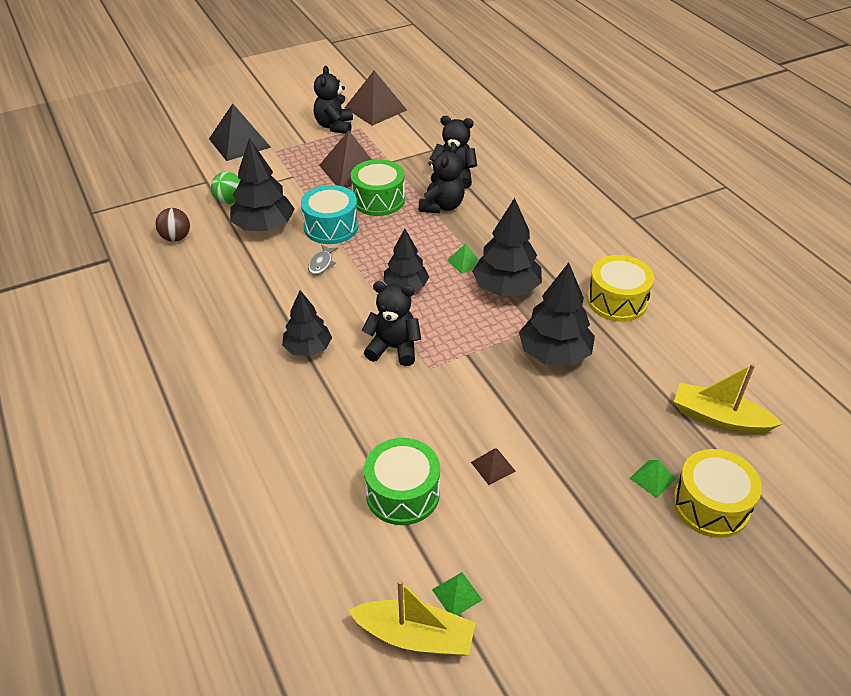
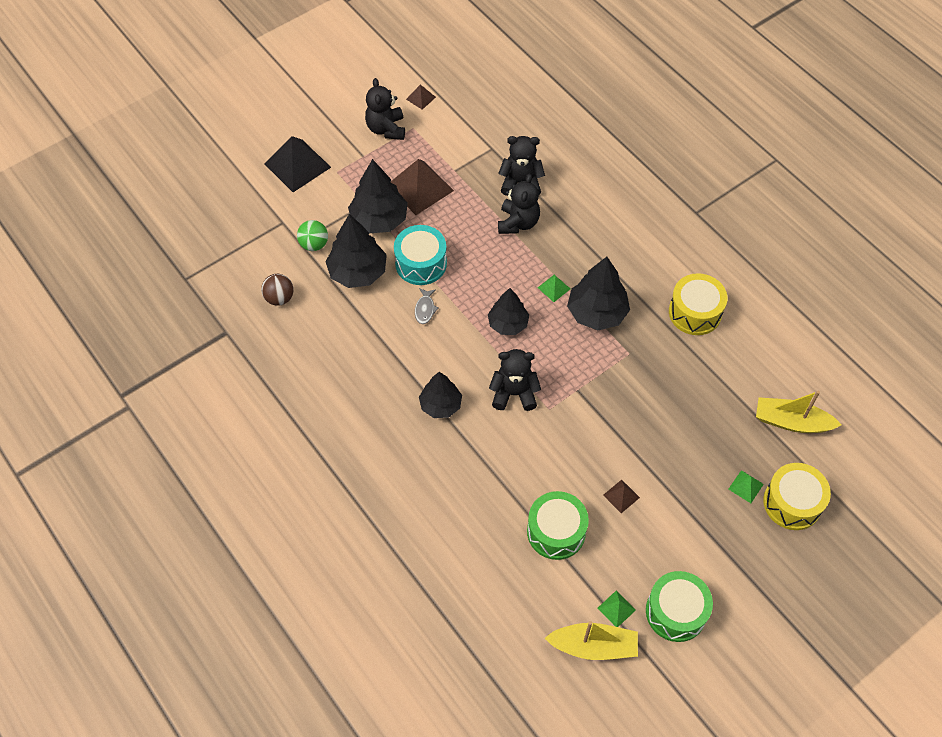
camera: 10 degrees left, 15 degrees up
(375, 109) = (420, 98): brown pyramid -> brown pyramid, size x0.47
(378, 200) = (456, 223): green drum -> green drum (676, 612)
(554, 354) = (650, 378): black tree -> black tree (379, 220)

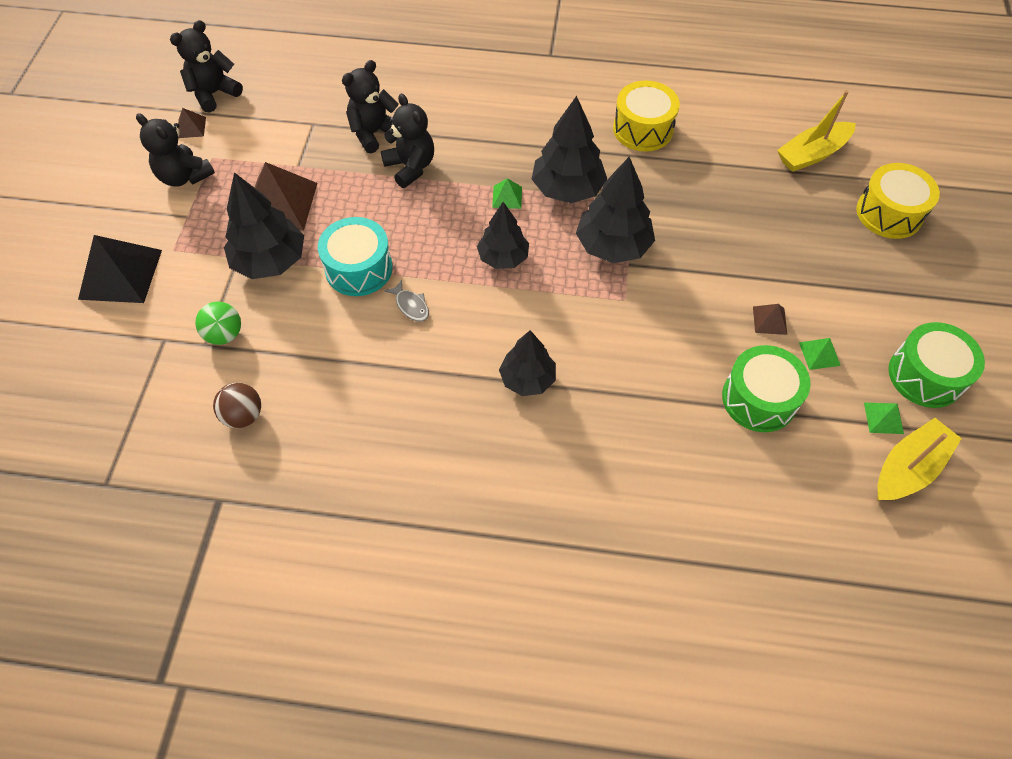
camera: 45 degrees left, 0 degrees up
(358, 272) = (303, 325): black tree -> black tree (613, 246)
(514, 393) = (580, 312): black teddy bear -> black teddy bear (214, 94)
(746, 486) = (844, 229): green pyramid -> green pyramid (819, 354)

